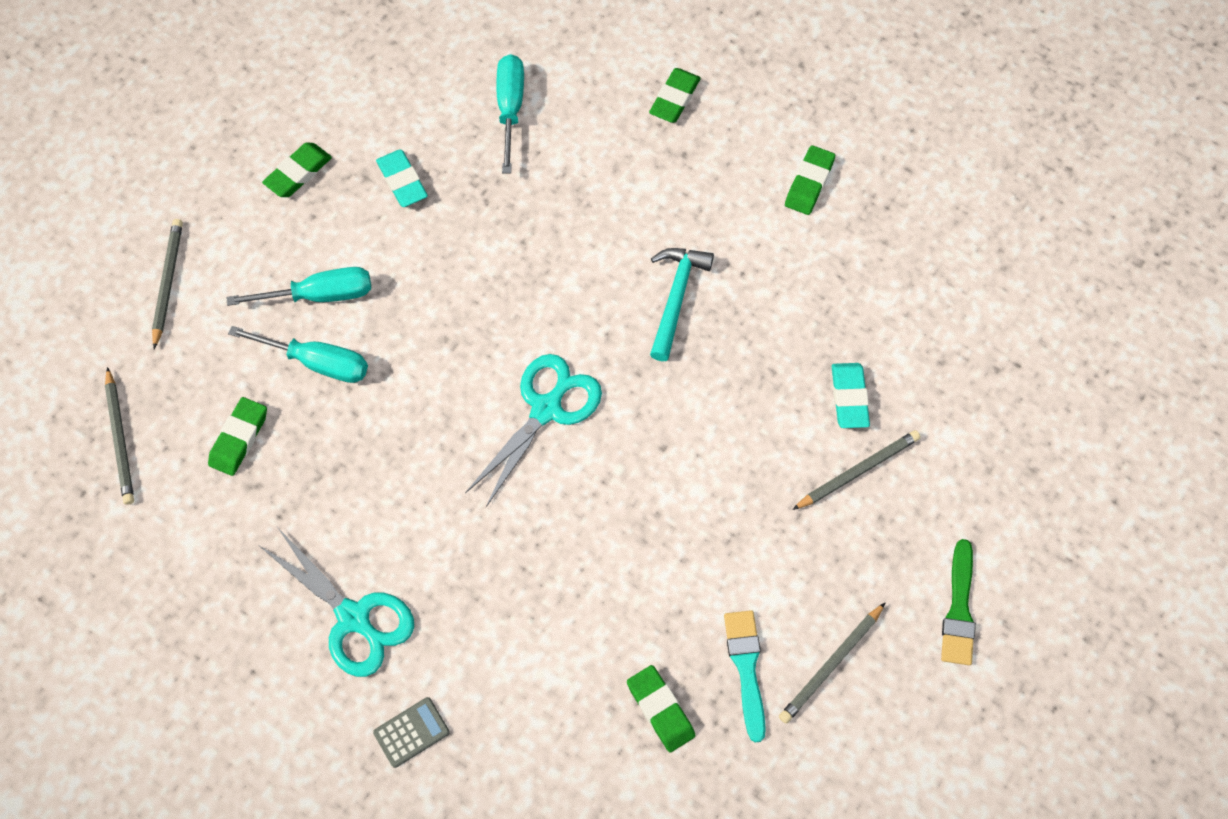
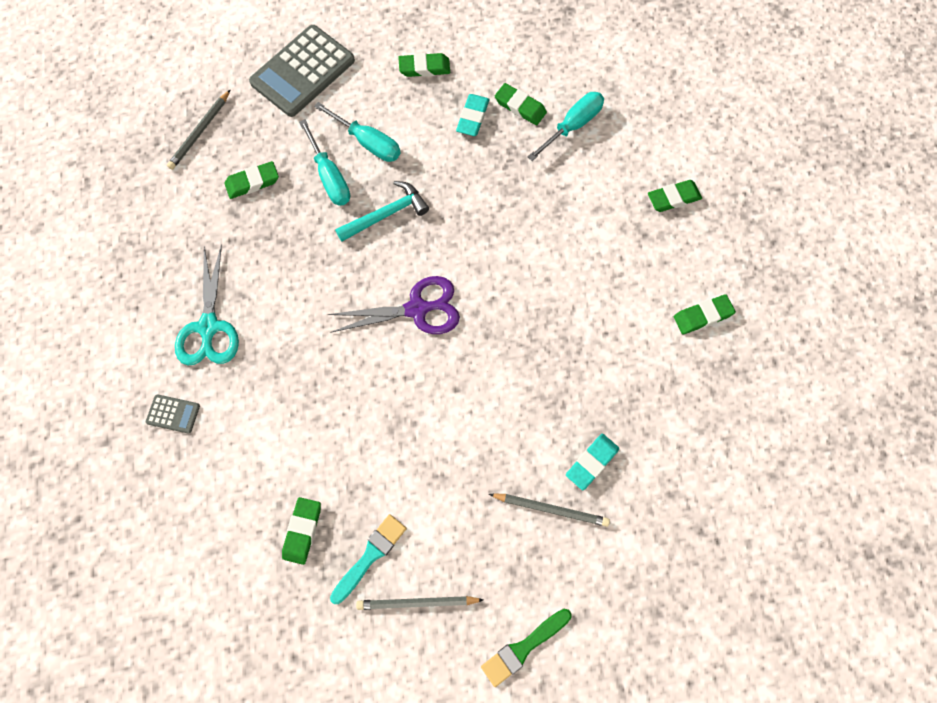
camera: 45 degrees right, 5 degrees up
(168, 283) = (302, 71): grey pencil -> grey calculator
(439, 132) = (520, 107): none -> green eraser
(546, 409) = (417, 309): turquoise scissors -> purple scissors
(675, 298) = (552, 312): turquoise hammer -> turquoise hammer (386, 214)

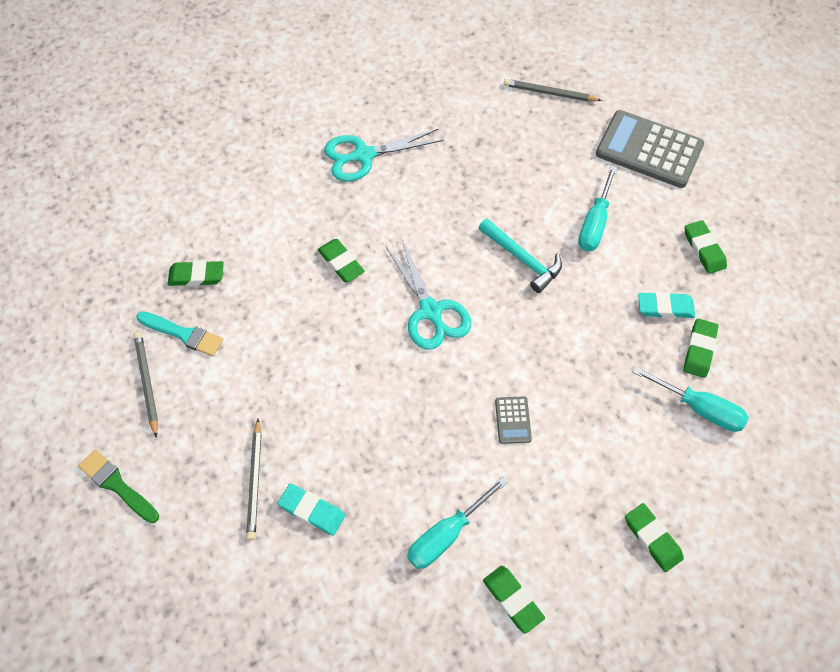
camera: 75 degrees right, 10 degrees down
(173, 414) = (279, 155): grey calculator -> grey calculator (512, 420)
(252, 182) = (514, 145): green eraser -> green eraser (341, 263)
(329, 176) = (544, 202): turquoise screwdriver -> turquoise screwdriver (447, 534)
(417, 309) = (431, 311): purple scissors -> turquoise scissors

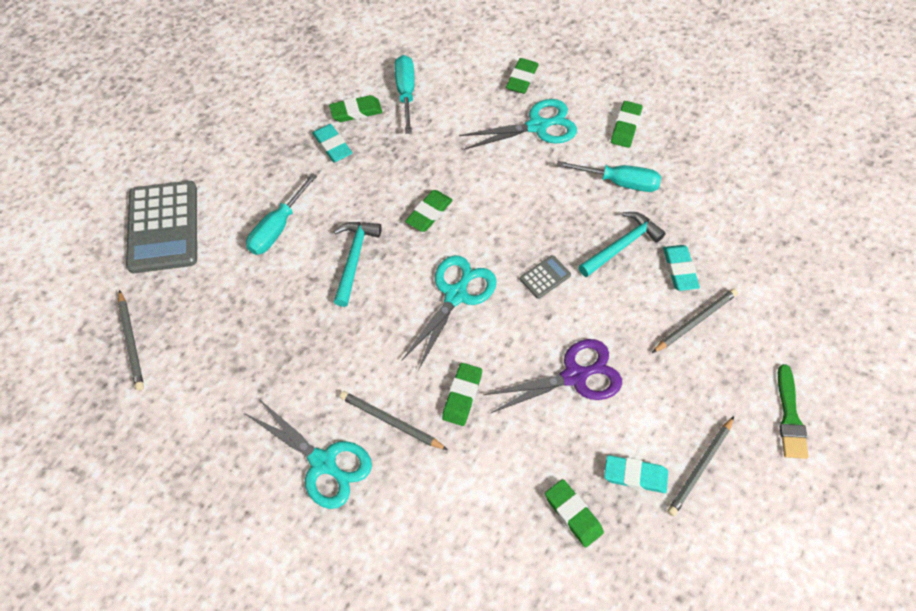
camera: 125 degrees left, 0 degrees up
(183, 334) = (635, 475): turquoise brush -> turquoise eraser
(290, 349) = (575, 376): none -> purple scissors
(359, 208) = (391, 421): none -> grey pencil
(376, 479) = (621, 245): none -> turquoise hammer
(512, 420) = (504, 190): grey calculator -> grey calculator (545, 277)
(573, 506) = (537, 126): none -> turquoise scissors
(595, 223) = (278, 227): turquoise screwdriver -> turquoise screwdriver turned 135 degrees clockwise
(704, 249) = (256, 145): green eraser -> green eraser (429, 213)

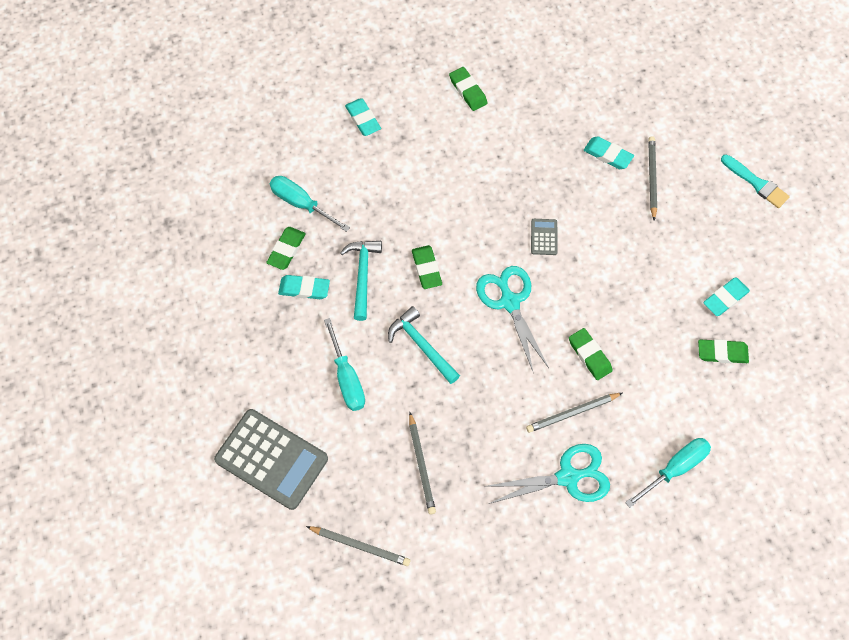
camera: 50 degrees left, 5 degrees up
(522, 78) = (363, 119): green eraser -> turquoise eraser
(537, 126) = (415, 143): turquoise scissors -> none
(575, 376) = (631, 278): purple scissors -> none
(619, 182) = (509, 133): turquoise screwdriver -> turquoise screwdriver (674, 469)
(621, 245) = (560, 173): turquoise hammer -> turquoise hammer (362, 276)
(700, 467) = (748, 258): grey pencil -> grey pencil (421, 465)
(789, 417) = (756, 183): green brush -> turquoise brush

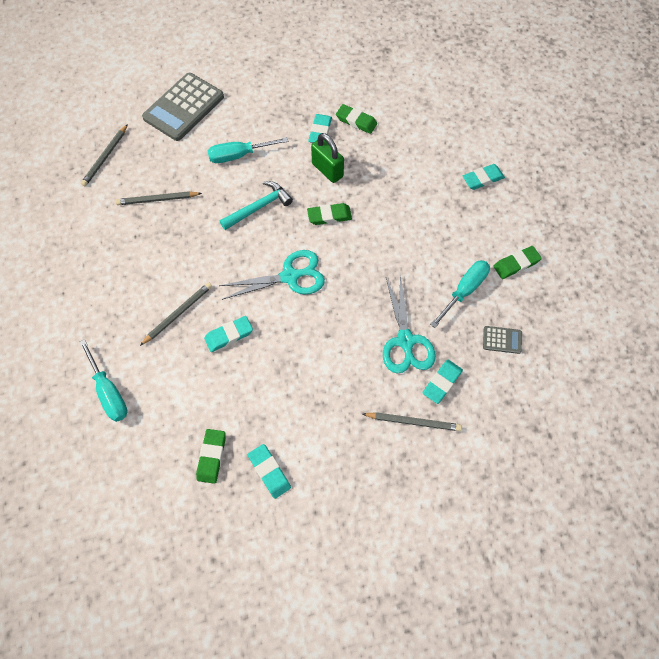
camera: 95 degrees right, 0 degrees up
(301, 204) = (398, 132): turquoise screwdriver -> turquoise screwdriver (464, 291)
(362, 276) = (327, 170): turquoise hammer -> green padlock
(544, 237) = (352, 312): grey calculator -> grey calculator (502, 340)
(568, 477) = (123, 303): turquoise scissors -> turquoise scissors (405, 341)
(572, 413) = (178, 314): grey pencil -> grey pencil turned 60 degrees clockwise
(589, 355) = (229, 335): green eraser -> turquoise eraser
(756, 183) = (403, 534): turquoise brush -> none

